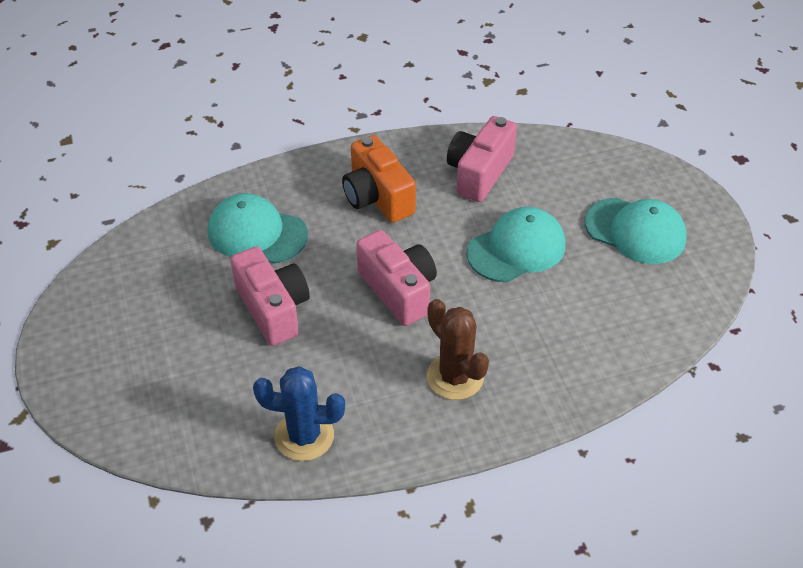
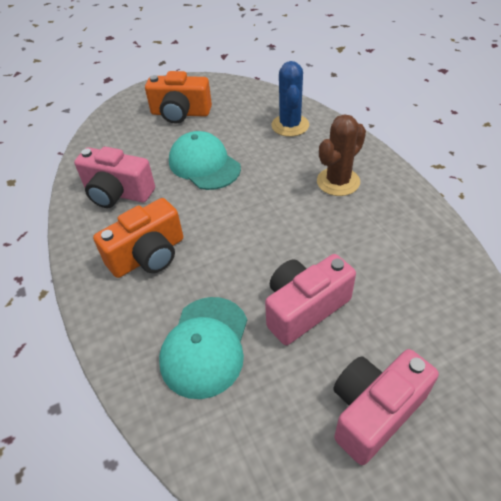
camera: 95 degrees left, 0 degrees up
(304, 436) = (431, 257): blue cactus -> blue cactus (290, 125)
(399, 290) = (261, 224): pink camera -> pink camera (374, 411)
(635, 231) = (180, 113): turquoise cap -> orange camera

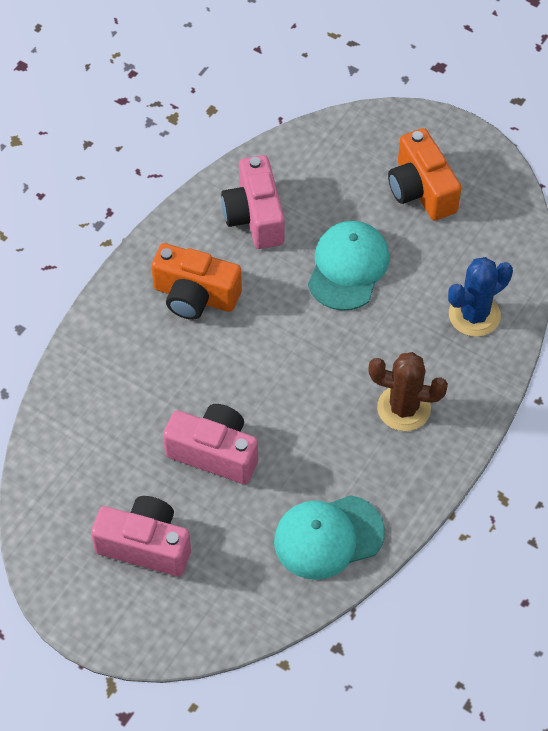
camera: 55 degrees right, 10 degrees up
(205, 346) = (130, 397): turquoise cap -> turquoise cap (328, 537)

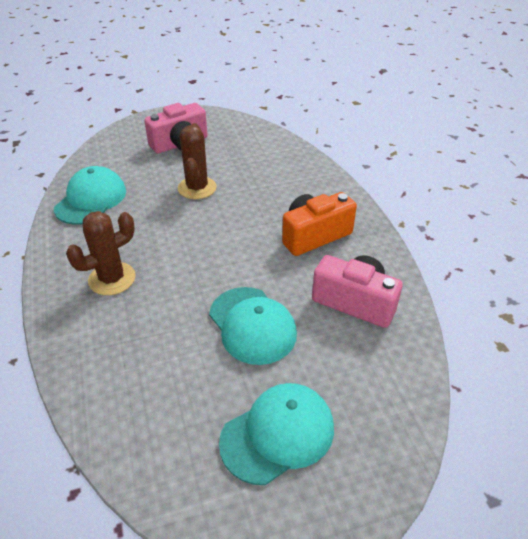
camera: 130 degrees right, 15 degrees down
(214, 453) = (197, 188): pink camera -> brown cactus
(421, 190) = (278, 434): orange camera -> turquoise cap
(474, 315) = (121, 373): blue cactus -> none

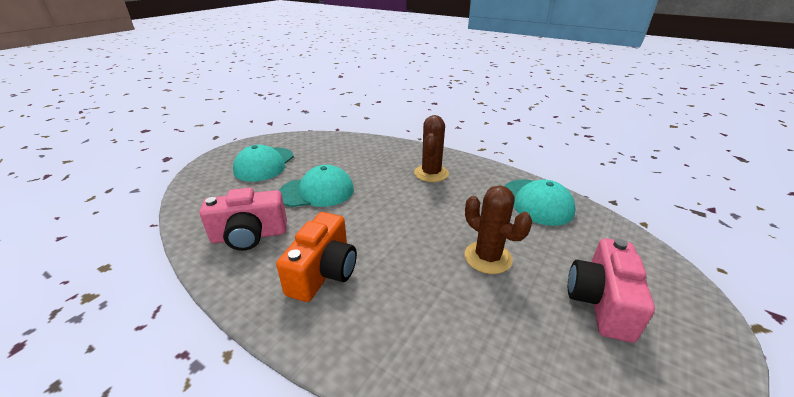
camera: 140 degrees right, 10 degrees down
(252, 325) = (317, 192): turquoise cap -> turquoise cap turned 150 degrees clockwise

